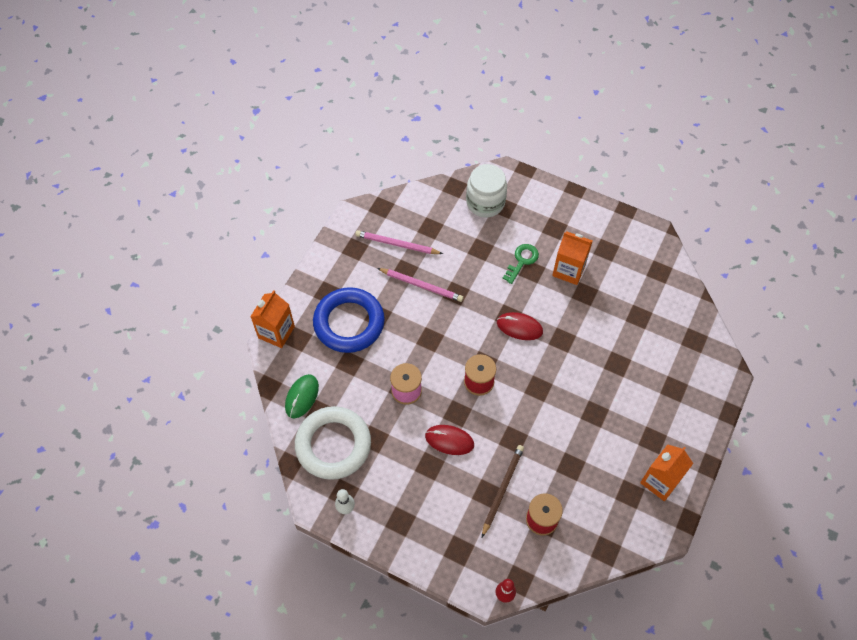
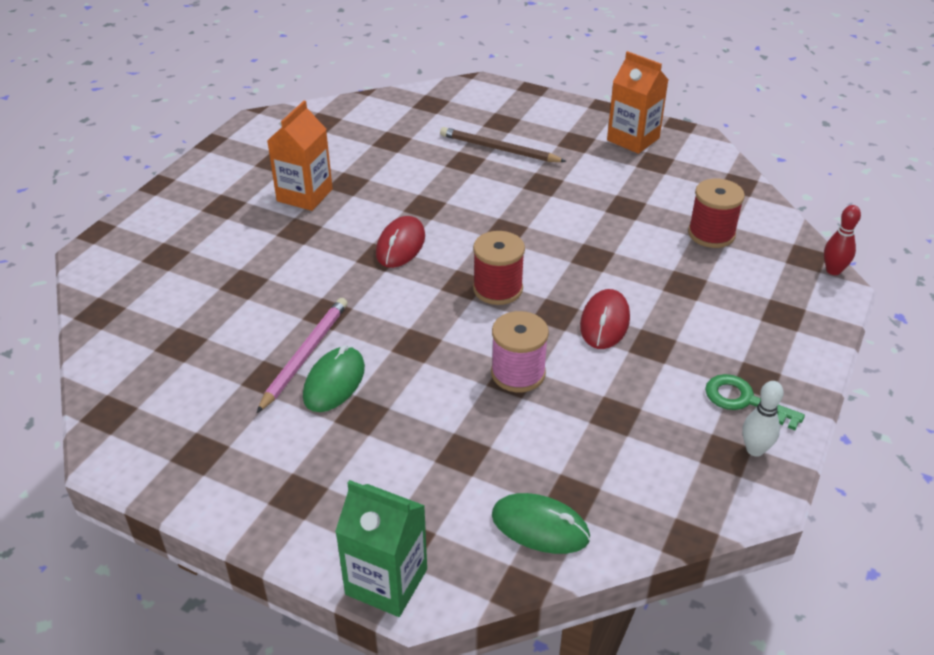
camera: 90 degrees left, 20 degrees down
(276, 332) = (386, 582): orange carton -> green carton
(333, 445) = (636, 472): white ring -> none
(349, 323) = (374, 456): blue ring -> none
(397, 244) = (206, 389): pink pencil -> none
(401, 301) = (334, 382): none -> green mouse
(485, 202) = (148, 276): white jar -> none
(502, 489) = (675, 269): brown pencil -> brown pencil (499, 149)
(522, 261) = (278, 239): green key -> green key (744, 401)

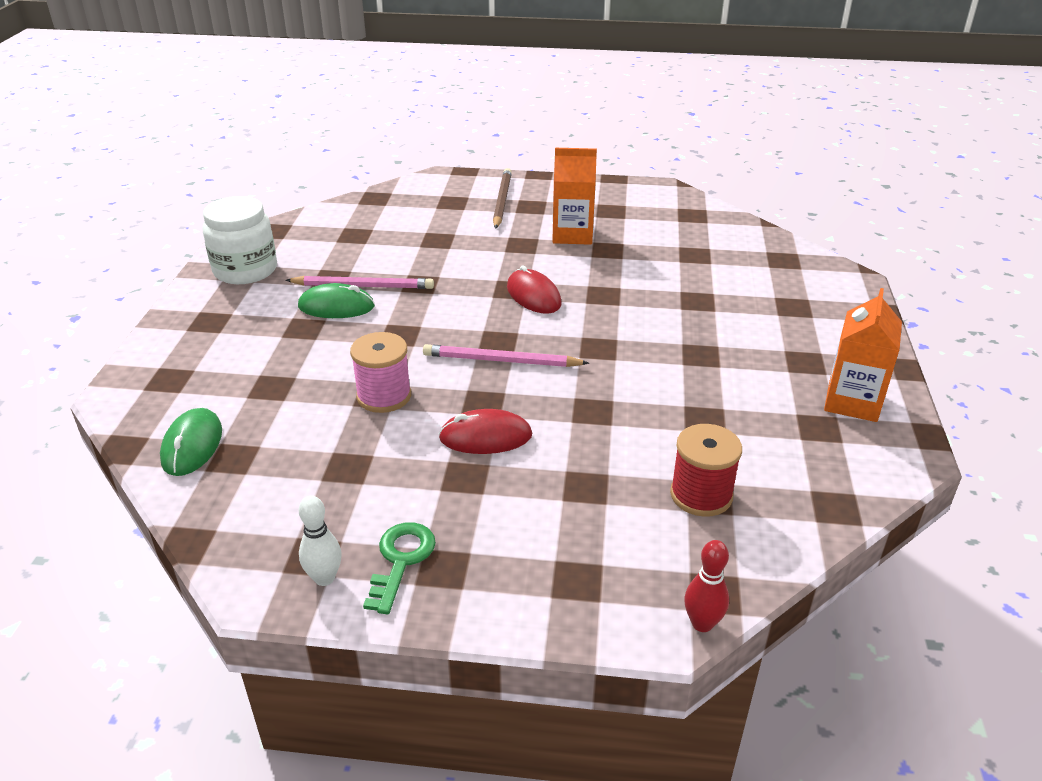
camera: 70 degrees right, 5 degrees down
(195, 450) = (245, 270): none -> white jar
(386, 582) = (127, 380): green carton -> none
(400, 245) = (533, 295): red mouse -> red mouse turned 60 degrees clockwise
(497, 289) = (501, 361): red spool -> pink pencil
(499, 149) = (738, 315): brown pencil -> brown pencil (502, 201)

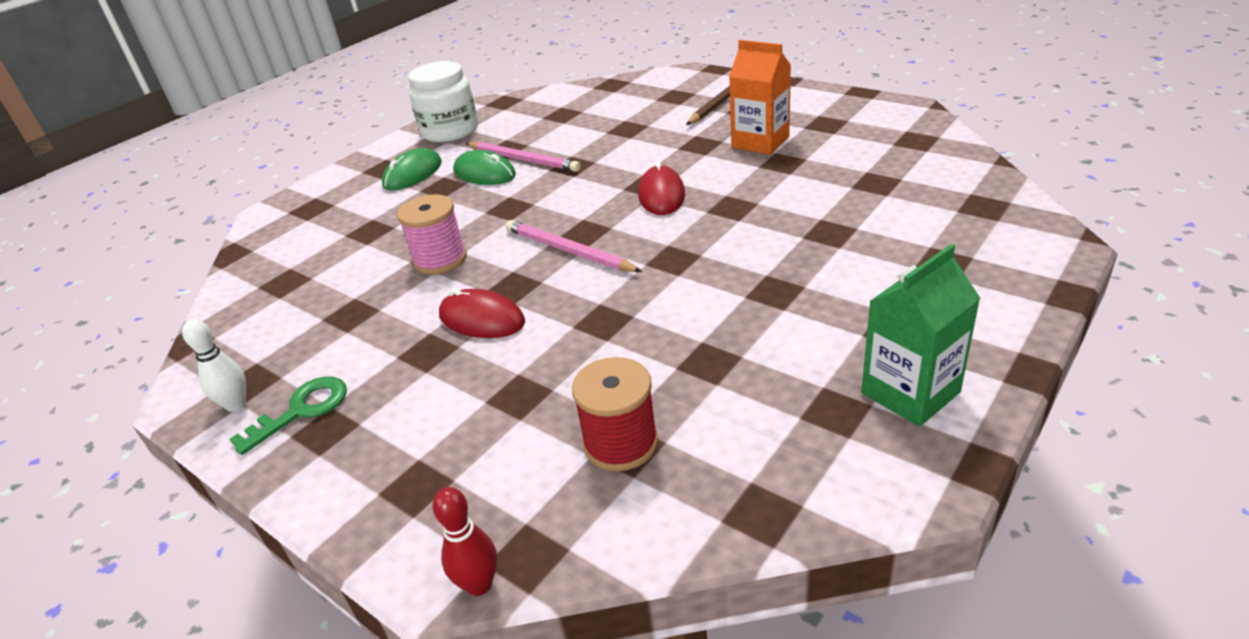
camera: 35 degrees right, 0 degrees up
(192, 445) = (270, 264): green mouse -> green mouse (413, 174)
(852, 402) = (910, 392): orange carton -> green carton

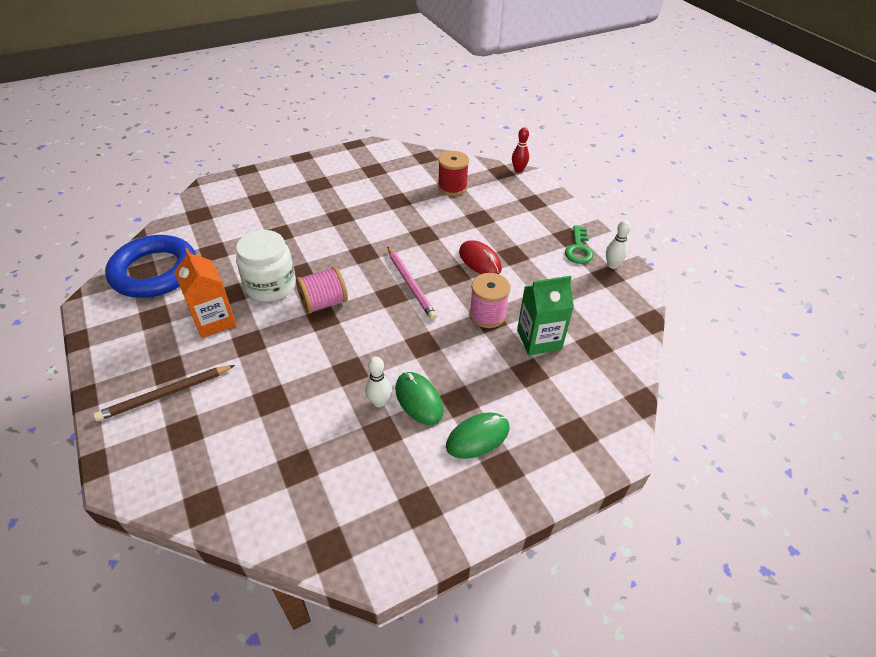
camera: 160 degrees left, 10 degrees up
(302, 410) = (578, 249): green key -> green key turned 60 degrees counterclockwise
(450, 131) = (416, 507): white jar -> white jar (271, 286)
(523, 159) = (379, 402): pink pencil -> white bowling pin
(661, 195) = (324, 303): red mouse -> pink spool
(901, 144) = (155, 272): none -> blue ring
(910, 392) = (344, 165): green carton -> green carton (539, 339)

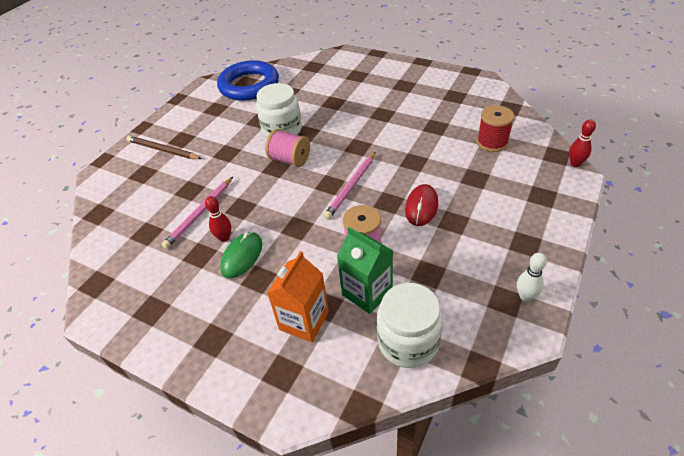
camera: 60 degrees right, 0 degrees up
(214, 321) = (232, 129): orange carton -> orange carton (304, 321)
(320, 406) = (200, 213): none -> pink pencil
(379, 402) = (224, 238): white bowling pin -> red bowling pin
(478, 437) = (231, 308): green mouse -> none
(578, 249) = (517, 260): green key -> none
(604, 343) = (408, 342): none -> white jar

